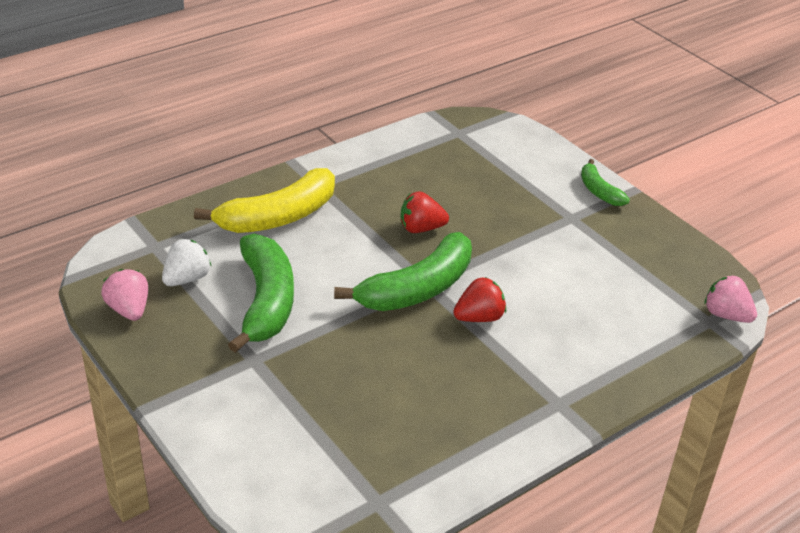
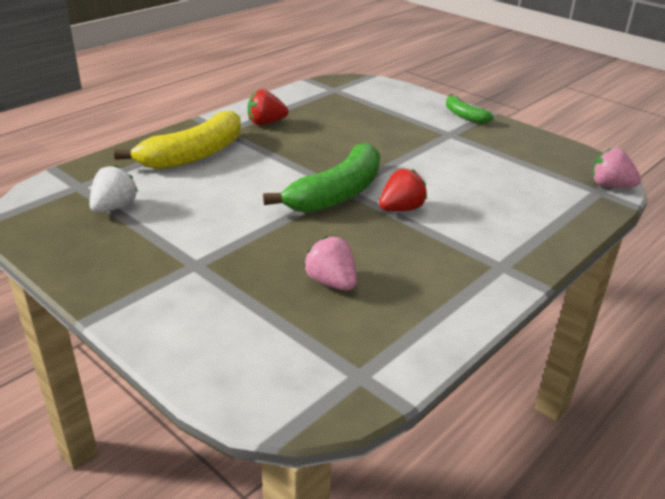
camera: 10 degrees left, 5 degrees down
(129, 310) = (58, 237): pink strawberry -> pink strawberry (331, 282)
(266, 301) = (197, 217): green banana -> none
(421, 228) = (325, 152): red strawberry -> red strawberry (266, 123)

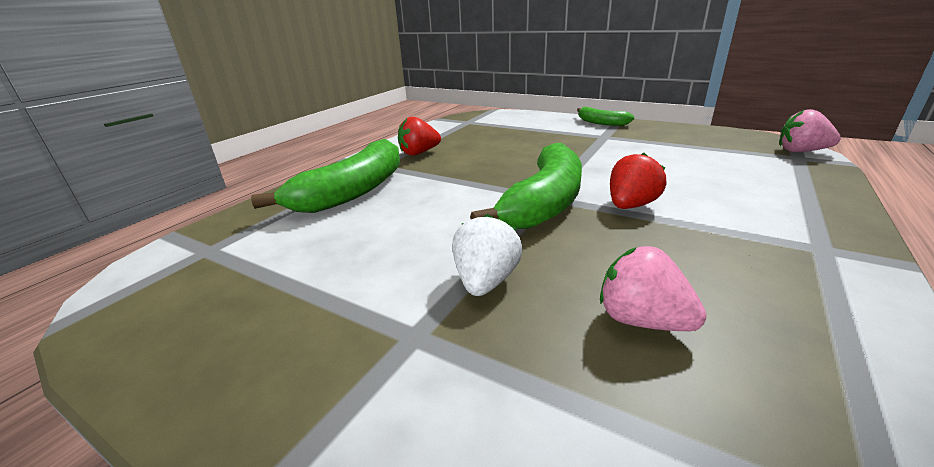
camera: 10 degrees left, 5 degrees down
(114, 207) = (262, 269): white strawberry -> white strawberry (485, 281)
(194, 155) = (353, 192): yellow banana -> green banana

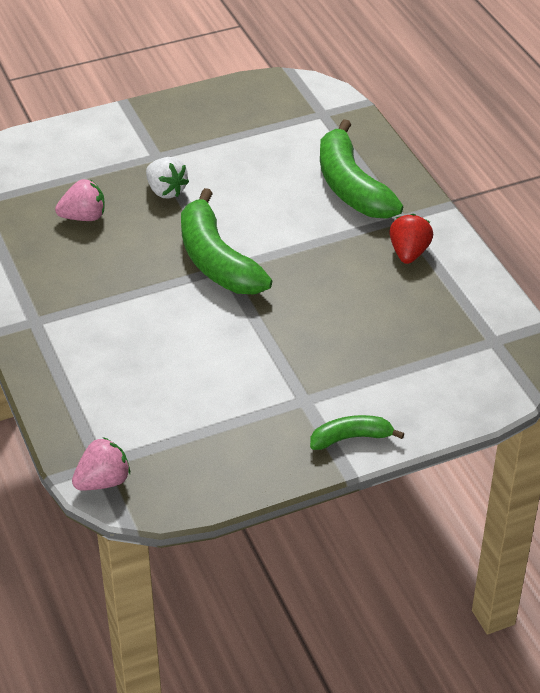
camera: 125 degrees right, 15 degrees up
(630, 205) = (163, 293): red strawberry -> none

